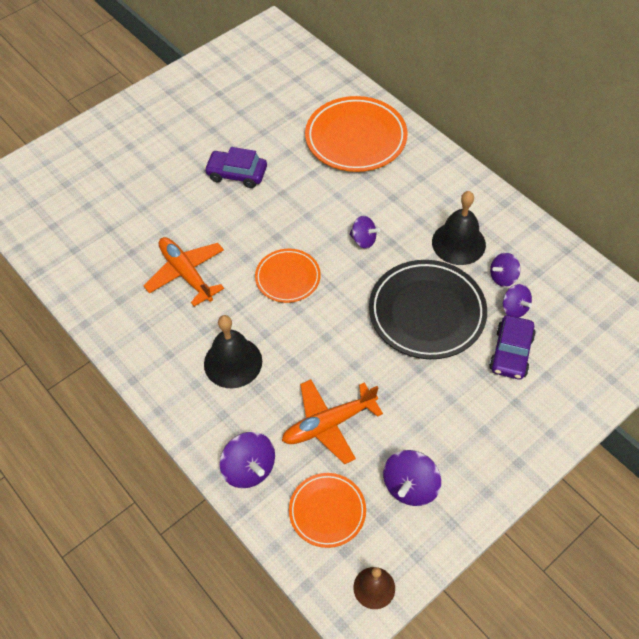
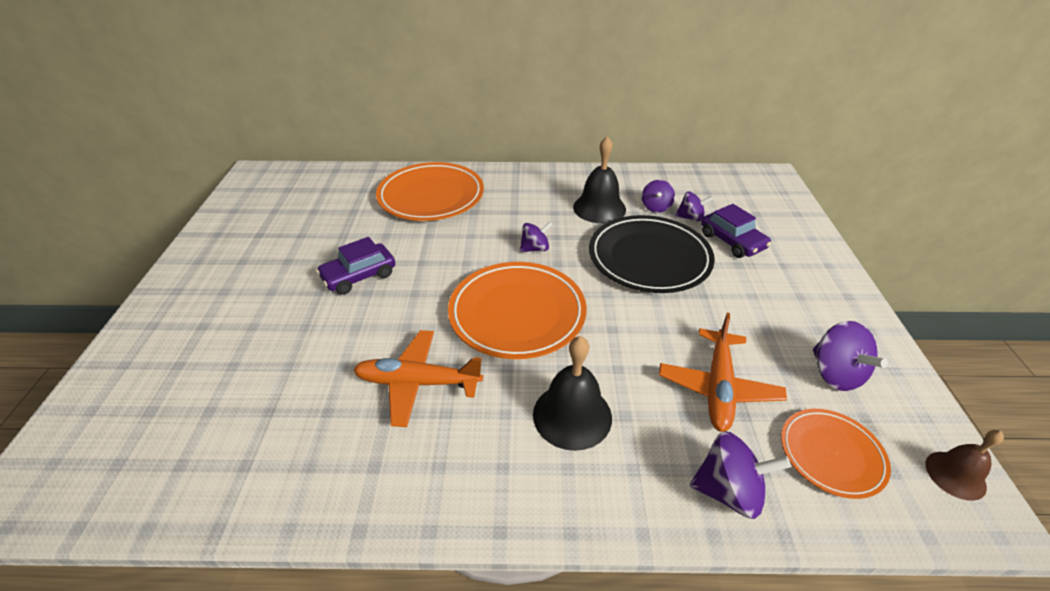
camera: 50 degrees left, 15 degrees down
(288, 278) = (517, 313): orange plate -> orange plate, size x1.74

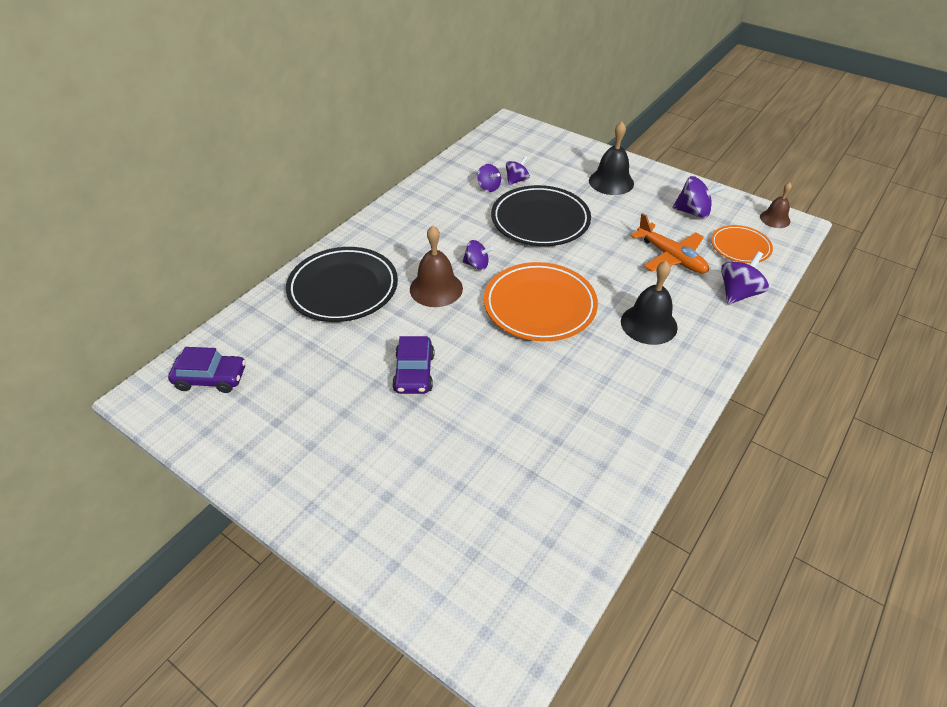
camera: 55 degrees left, 5 degrees up
(417, 383) = (567, 383): orange plane -> none
(431, 196) = (343, 288): orange plate -> black plate
(478, 240) = (436, 288): none -> brown bell
(535, 248) = (477, 265): purple spinning top -> purple spinning top turned 90 degrees clockwise
(599, 208) = (461, 211): black bell -> black bell (611, 182)
(732, 241) = (557, 179): purple car -> purple car (211, 378)

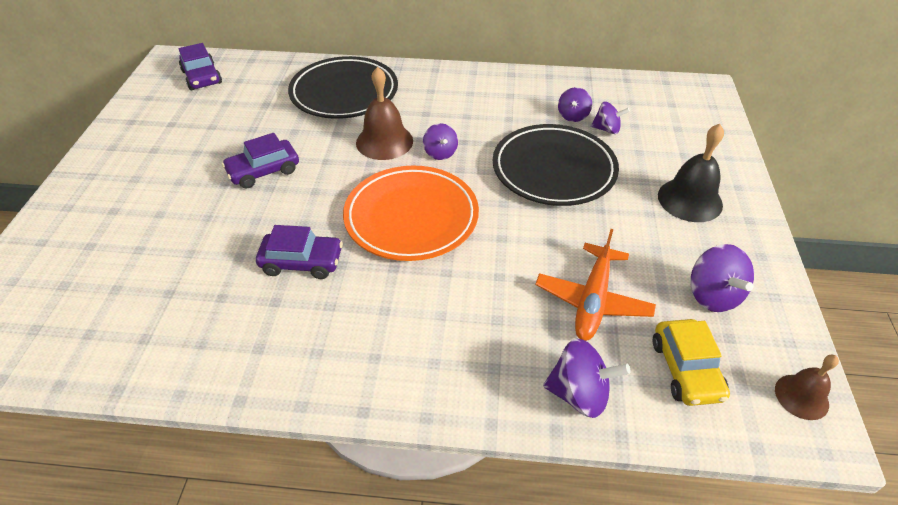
camera: 60 degrees right, 0 degrees up
(548, 381) = (302, 262): none -> purple car
(648, 324) = (447, 316): black bell -> none
(740, 247) = (686, 369): orange plate -> yellow car

